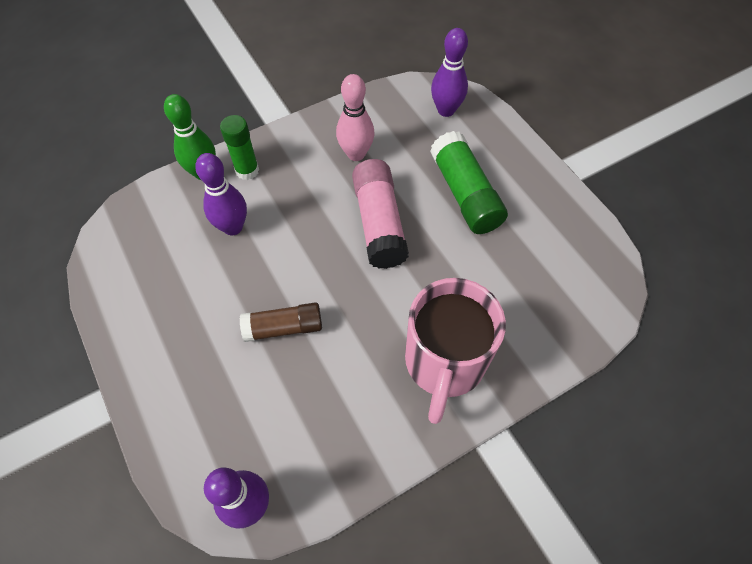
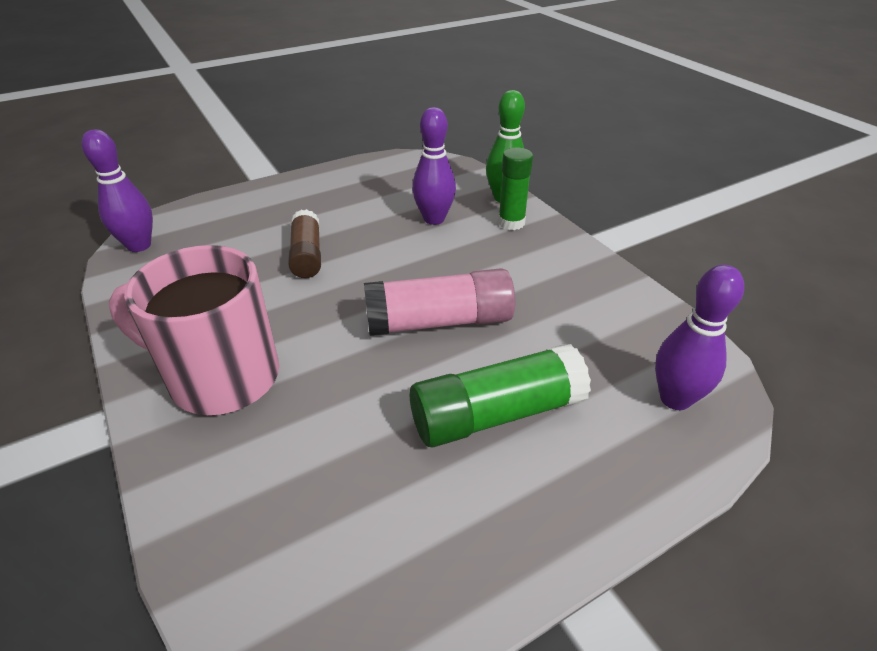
camera: 90 degrees right, 20 degrees down
(356, 154) = (554, 301): pink bowling pin -> none

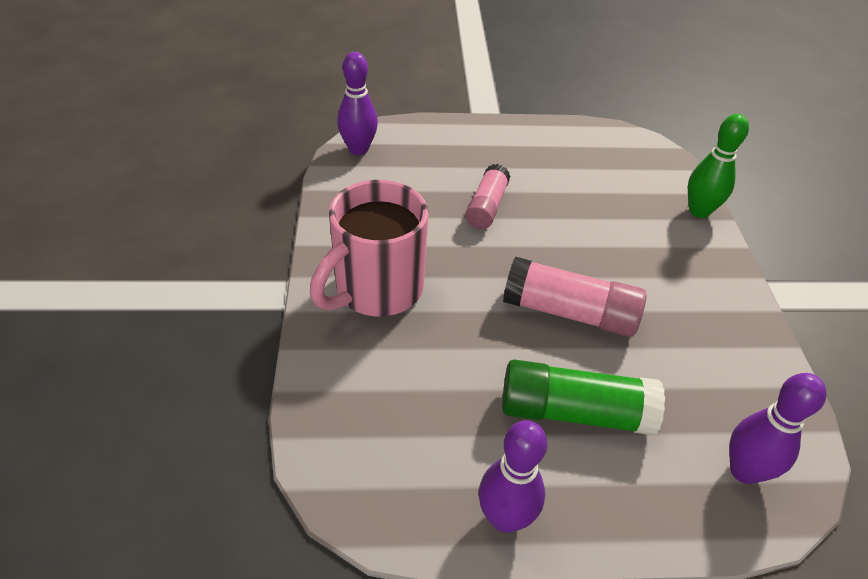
camera: 25 degrees right, 5 degrees up
(221, 377) = (376, 290): pink mug -> pink mug turned 90 degrees counterclockwise
(307, 255) = (486, 206): brown glue stick -> pink glue stick
(434, 219) = (617, 210): purple bowling pin -> purple bowling pin (505, 518)
(511, 223) = (691, 240): green glue stick -> none

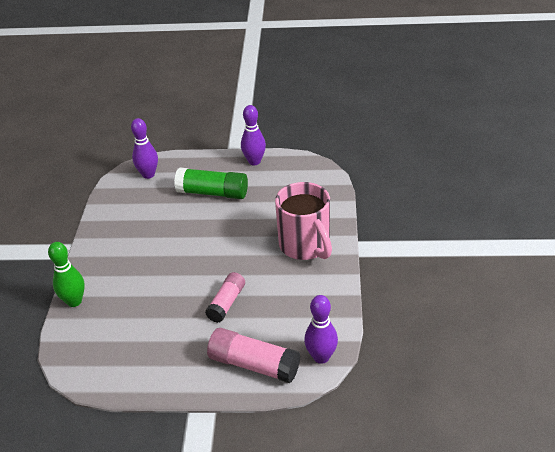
camera: 170 degrees left, 5 degrees down
(376, 290) = (305, 246): pink mug -> pink mug turned 105 degrees clockwise
(569, 312) = (197, 235): pink glue stick -> pink glue stick (254, 364)

